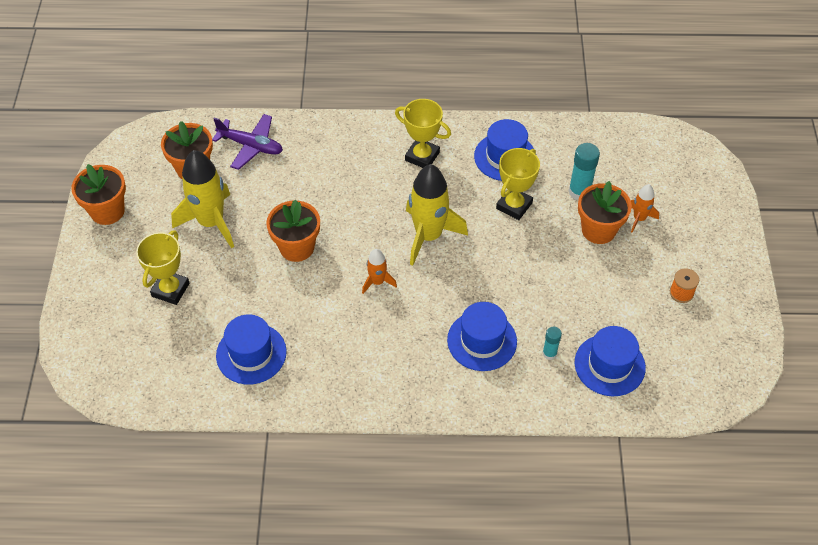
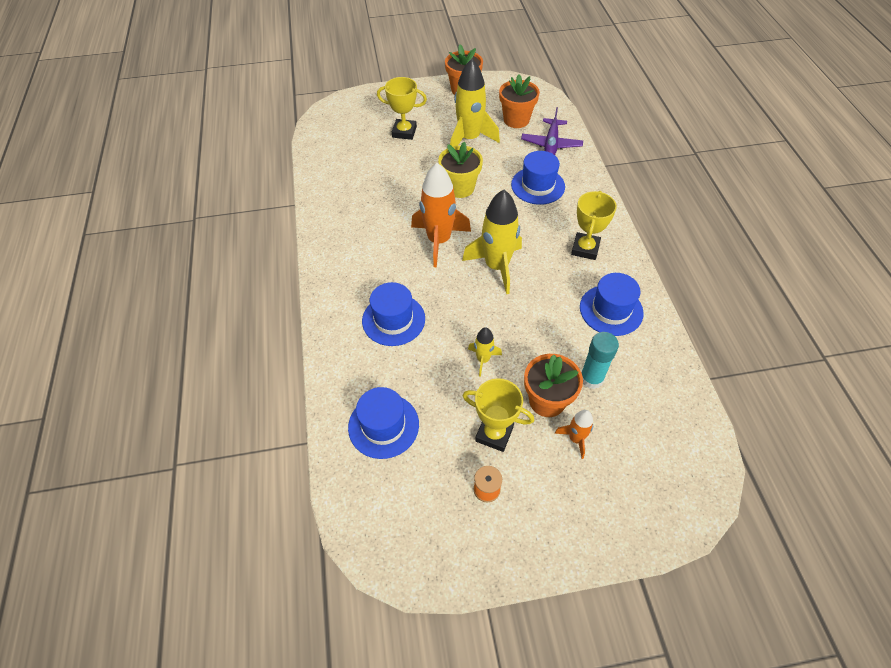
camera: 80 degrees right, 0 degrees up
(251, 353) = (357, 182): blue hat -> blue hat (538, 185)
(297, 247) = (460, 188): orange flower pot -> yellow flower pot
(377, 282) = (439, 241): orange rocket -> orange rocket, size x2.01
(514, 206) = (553, 325): yellow trophy -> yellow trophy (494, 434)
(546, 270) = (483, 359): none -> yellow rocket
(549, 353) = (389, 373): turquoise glue stick -> none

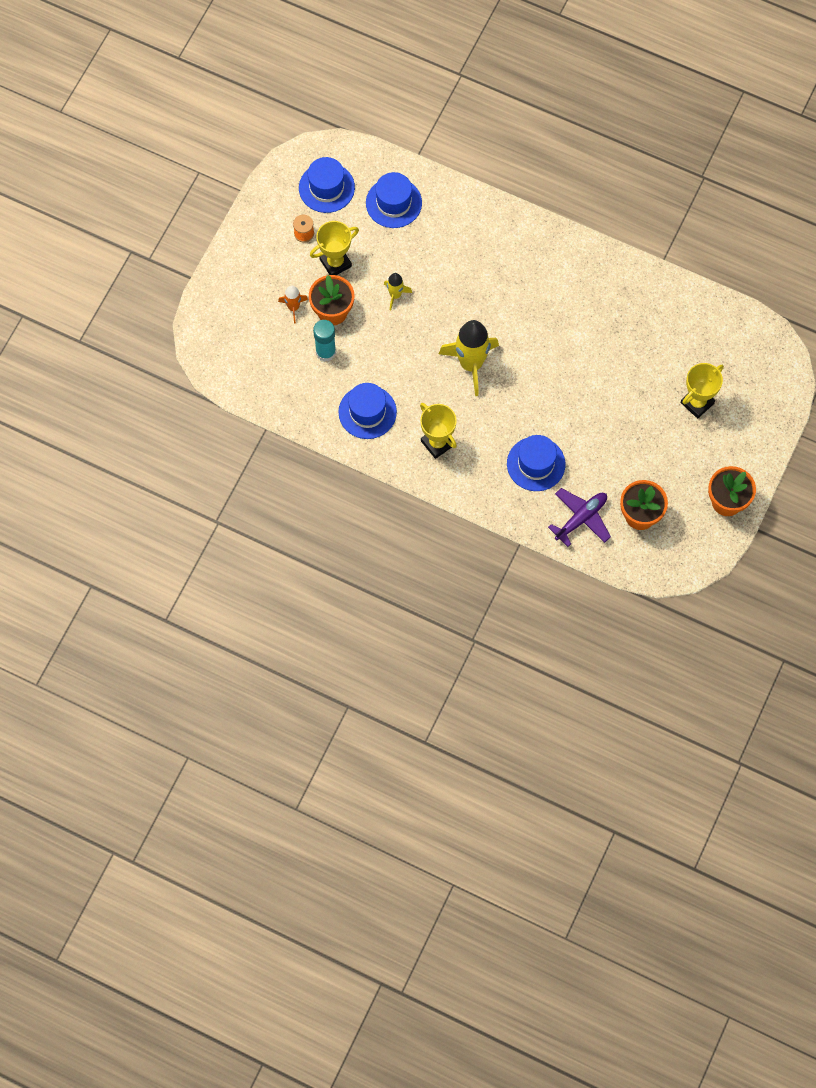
camera: 125 degrees right, 15 degrees up
(393, 320) = (476, 260): blue hat -> blue hat (326, 188)
(439, 241) = (531, 341): orange rocket -> none
(460, 188) = (582, 399): yellow flower pot -> none
(469, 139) = (643, 453): yellow rocket -> none
(551, 144) = (581, 518): purple plane -> purple plane turned 90 degrees clockwise

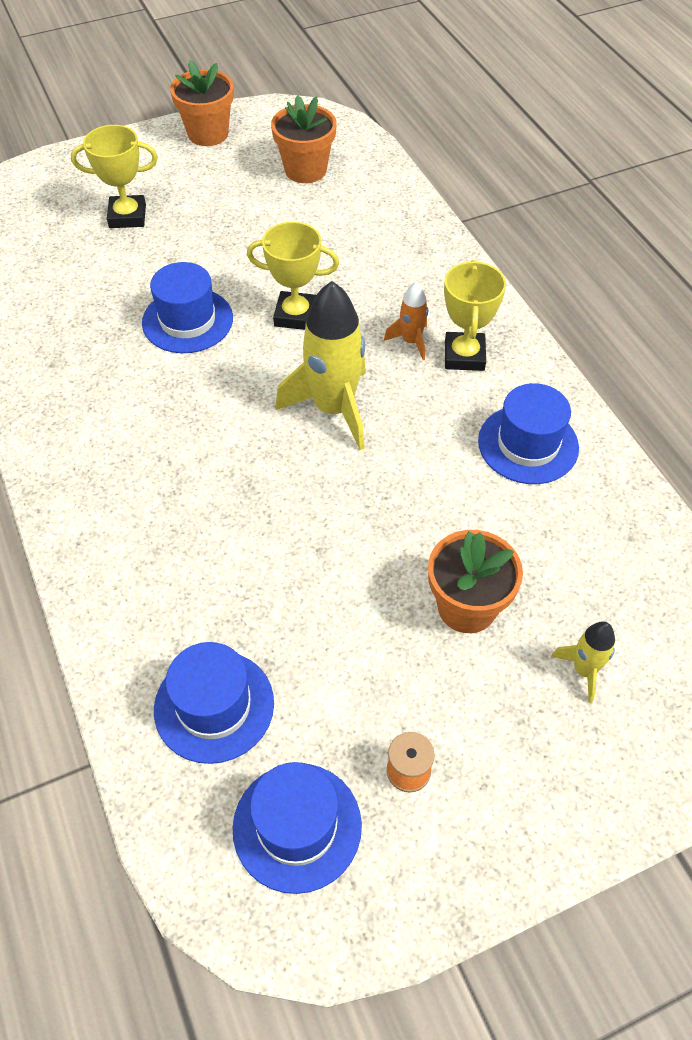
camera: 140 degrees left, 15 degrees down
(293, 307) = (525, 657): orange rocket -> orange rocket (411, 341)
(325, 352) = (526, 557): turquoise glue stick -> none
(335, 263) = (397, 678): yellow trophy -> yellow trophy (296, 315)
(395, 295) = (349, 563): yellow rocket -> yellow rocket (584, 670)
(536, 464) = (366, 269): blue hat -> blue hat (187, 320)
(581, 518) = (370, 200): purple plane -> none

